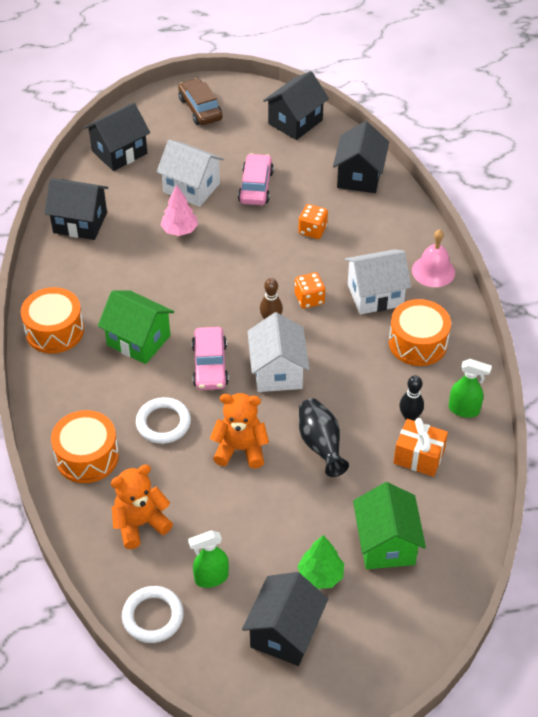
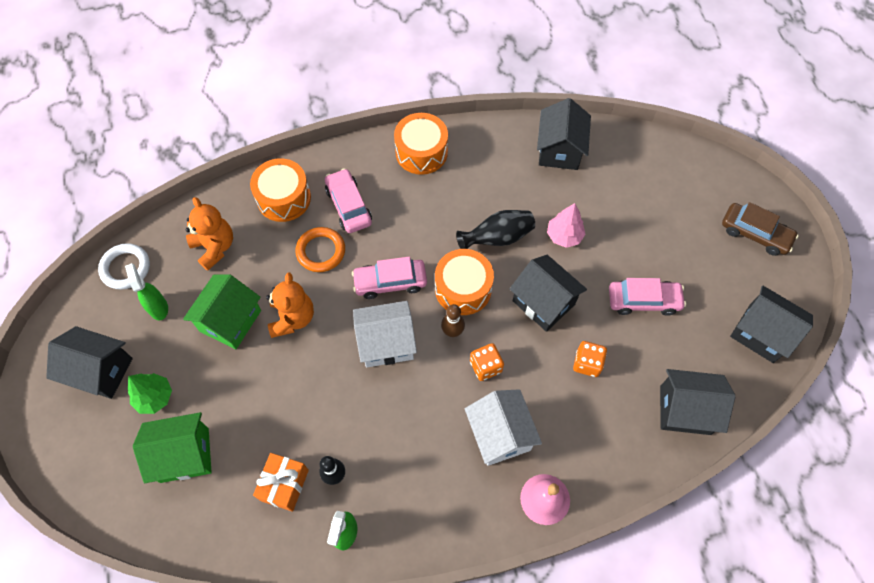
camera: 85 degrees right, 15 degrees up
(110, 397) = (349, 206): none -> pink car
(119, 152) = (666, 168): black house -> black house (543, 302)
(138, 340) = (416, 219): green house -> green house (230, 321)
(163, 423) = (321, 251): white ring -> orange ring
(191, 188) = (628, 239): white house -> none
(200, 109) = (755, 234): brown car -> brown car turned 60 degrees clockwise
(320, 445) = (298, 389): black vase -> black vase (497, 238)
(417, 343) = (435, 482): orange drum -> orange drum (463, 288)

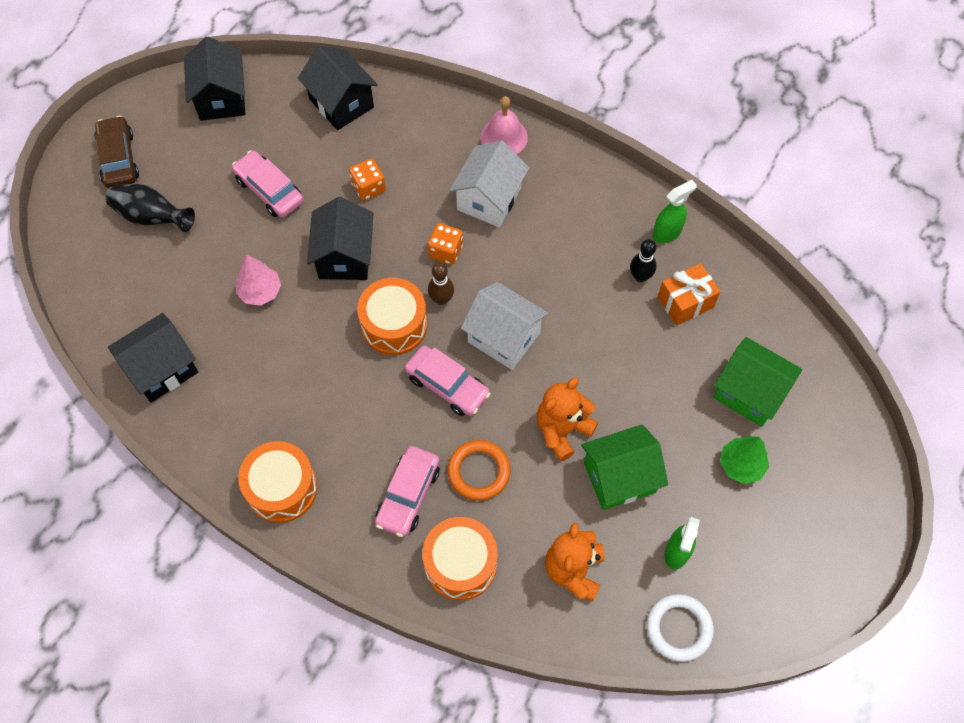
camera: 135 degrees left, 0 degrees up
(101, 371) = (774, 534): black house -> none
(497, 238) = (315, 340): black vase -> black vase (151, 217)

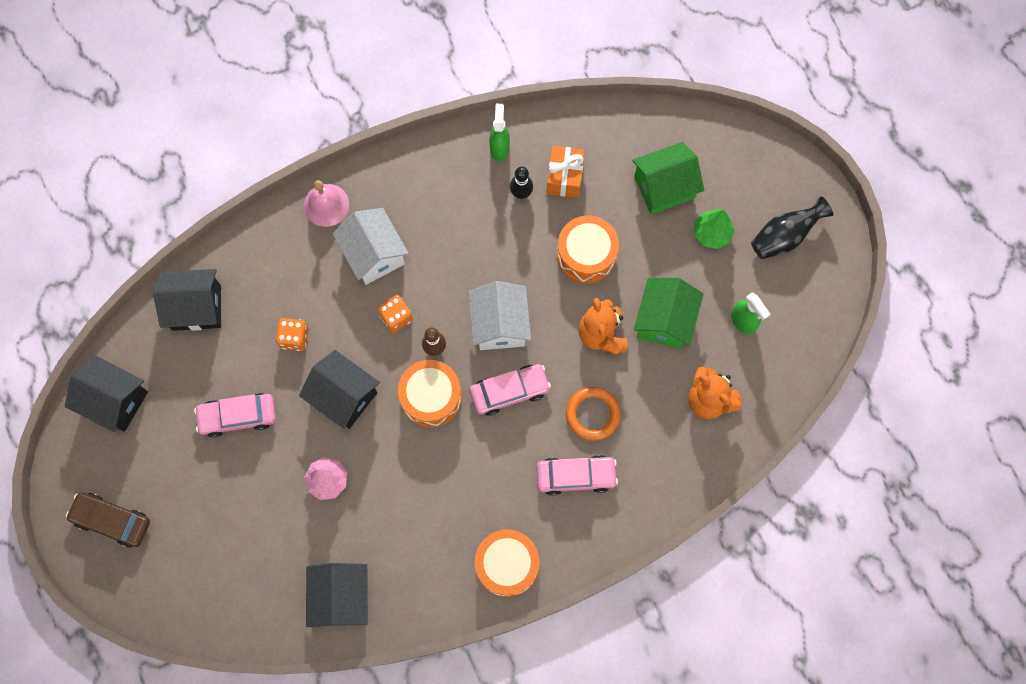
camera: 55 degrees left, 10 degrees up
(151, 217) = (192, 526): black vase -> black vase (784, 236)
(408, 495) = (576, 476): pink car -> pink car turned 60 degrees counterclockwise
(460, 563) = (652, 473): orange drum -> orange drum (586, 255)
(504, 337) = (500, 324): white house -> white house turned 75 degrees counterclockwise
(679, 628) = (795, 359): white ring -> none

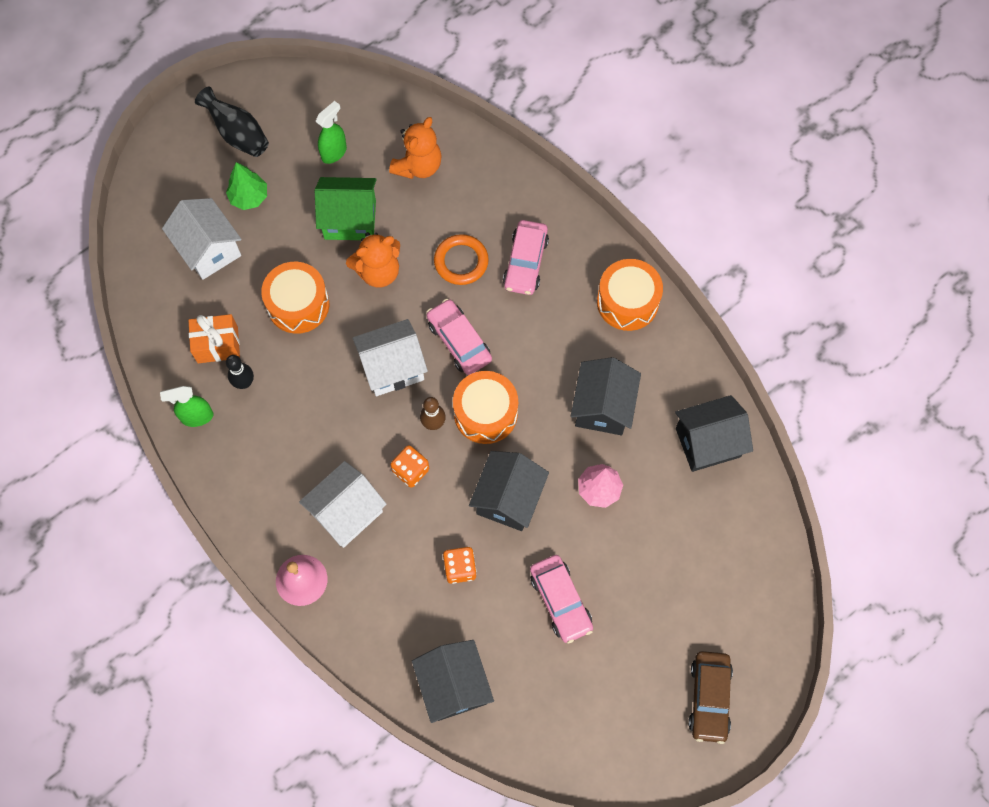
camera: 105 degrees left, 5 degrees down
(115, 400) = (581, 741): black house -> black house (602, 407)
(576, 476) = (525, 262): pink car -> pink car turned 150 degrees counterclockwise
(664, 187) = (209, 249): green house -> white house

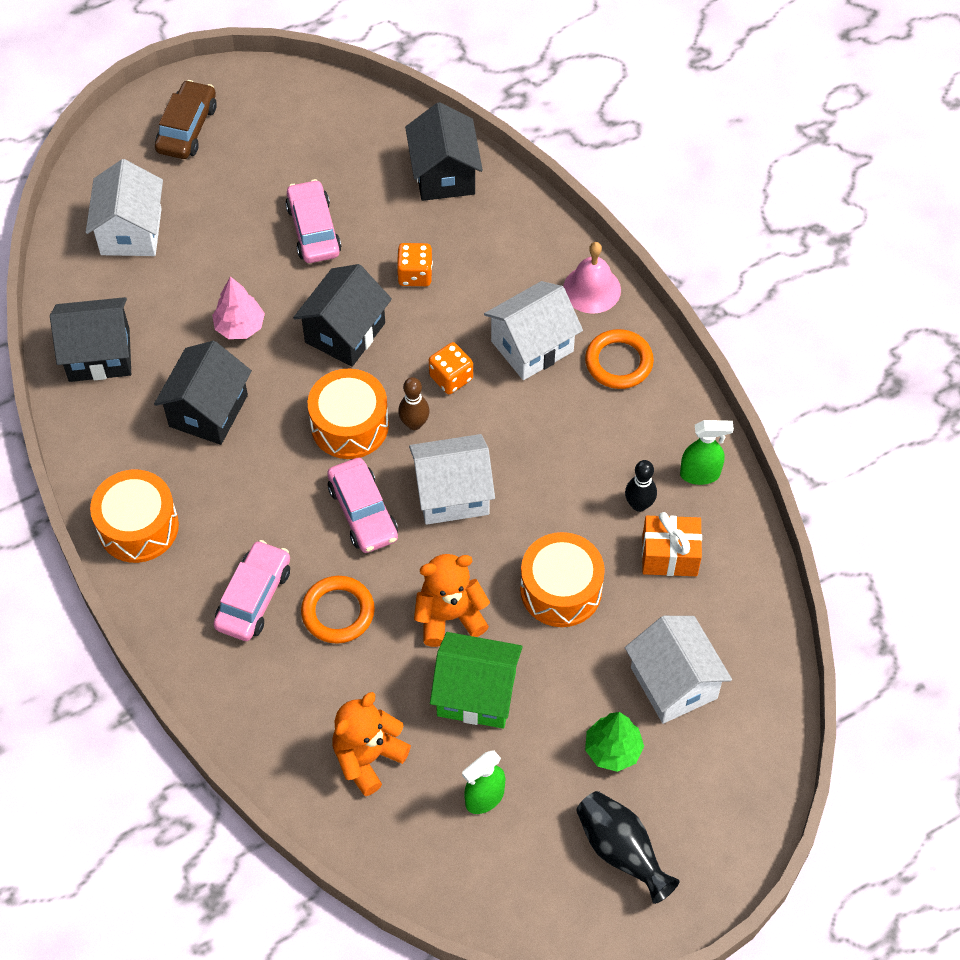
camera: 170 degrees left, 10 degrees down
(271, 509) = (618, 362): none -> orange ring
(722, 570) = (131, 231): none -> white house

